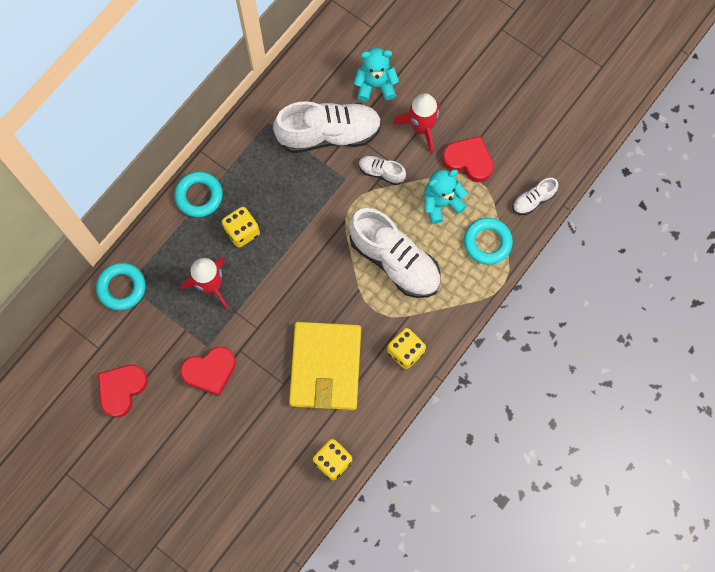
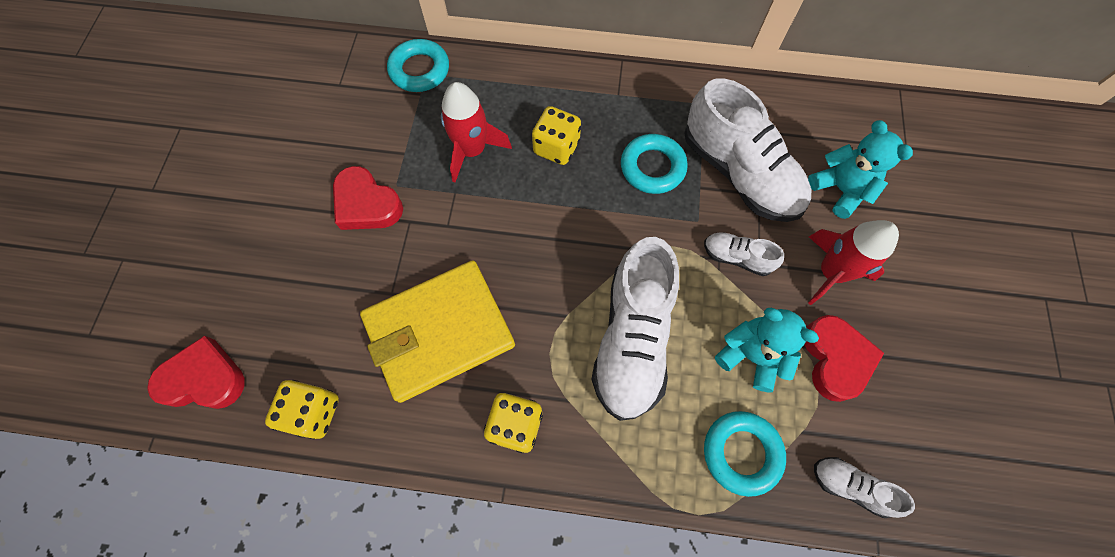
camera: 60 degrees right, 5 degrees down
(122, 389) = (301, 129): red heart -> red heart (204, 379)
(199, 196) = (569, 85): turquoise ring -> turquoise ring (652, 167)
(381, 172) = (736, 257): white shoe -> white shoe turned 60 degrees counterclockwise

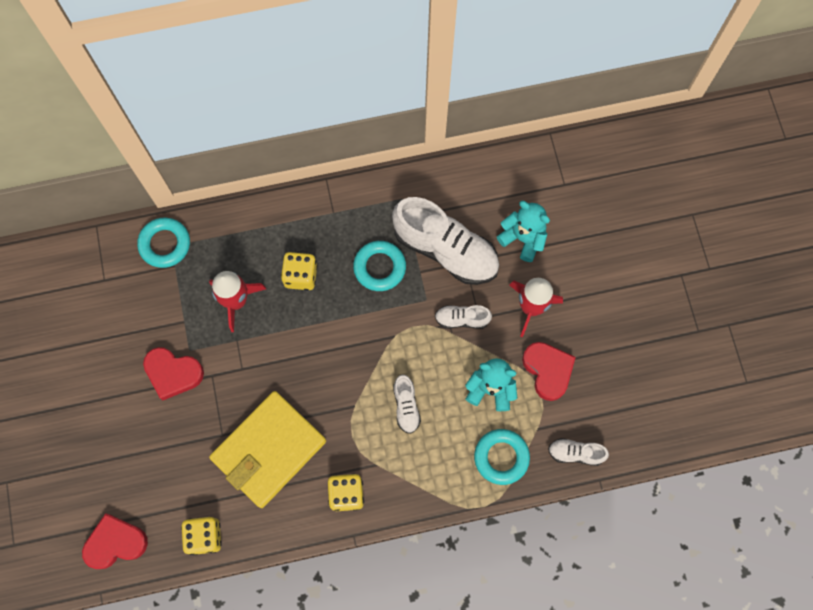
camera: 20 degrees left, 5 degrees up
(632, 339) = (406, 406): white shoe -> white shoe, size x0.47

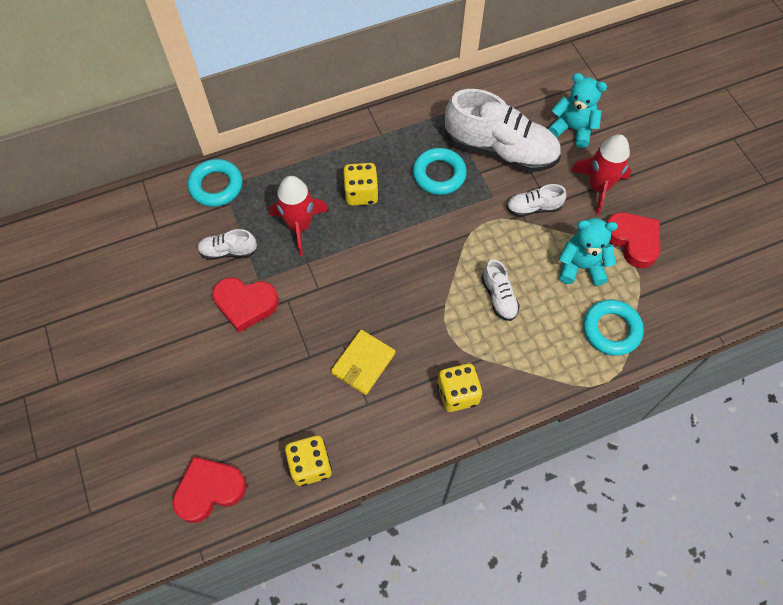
camera: 10 degrees left, 10 degrees down
(268, 450) = (363, 363): yellow wallet -> yellow wallet, size x0.53
(575, 453) = (686, 313): white shoe -> white shoe (228, 251)

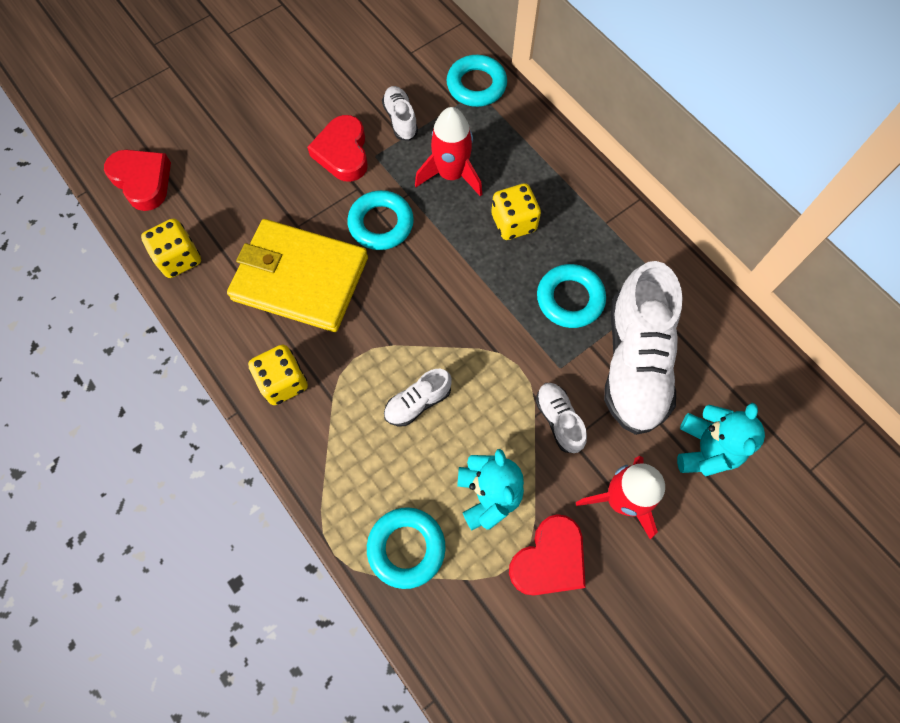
camera: 75 degrees right, 5 degrees up
(330, 289) = (381, 224): none -> turquoise ring
(363, 363) = (300, 278): yellow wallet -> yellow wallet, size x1.89

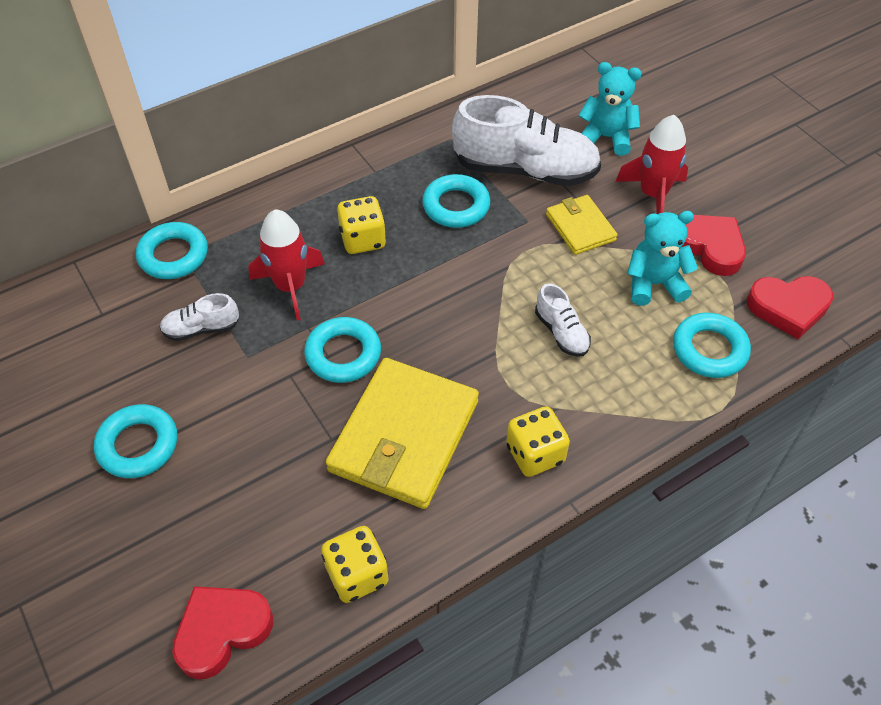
camera: 85 degrees left, 15 degrees down
(290, 102) = (138, 445): none -> turquoise ring
(343, 153) = (234, 388): red heart -> red heart (788, 308)
(558, 420) = (580, 227): white shoe -> yellow wallet

